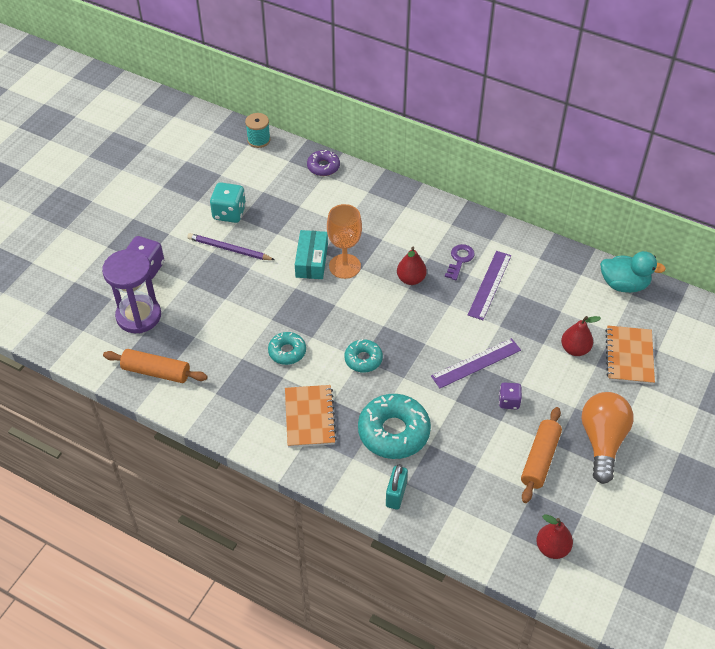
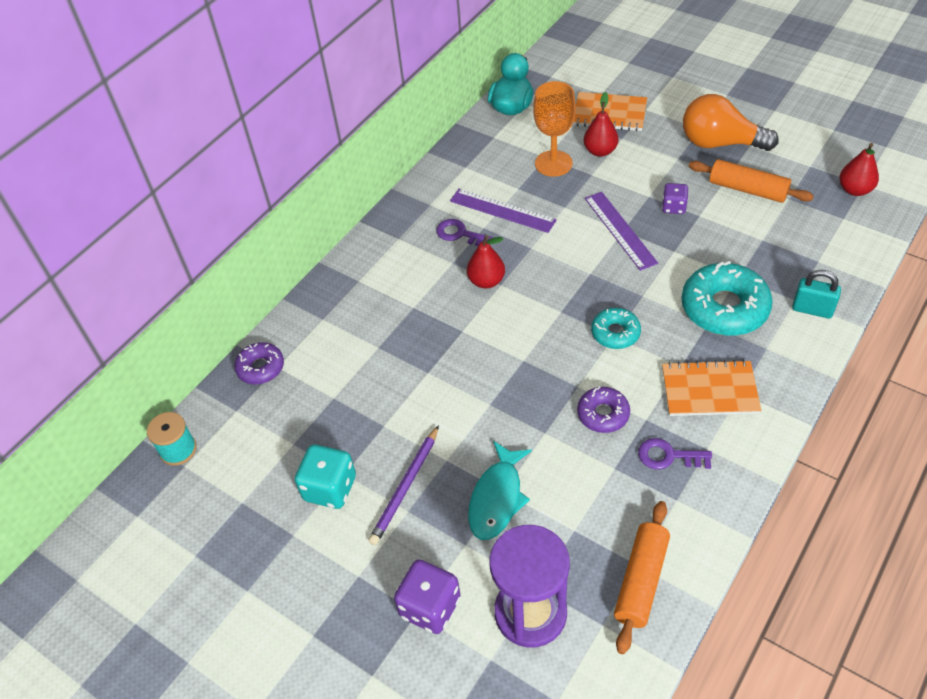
camera: 80 degrees left, 0 degrees up
(220, 296) = (497, 498): none -> turquoise fish
(251, 389) = (668, 456): none -> purple key
(287, 352) = (603, 414): turquoise donut -> purple donut
(311, 261) = (442, 384): turquoise box -> none
(344, 266) = (456, 348): orange goblet -> orange goblet (553, 163)

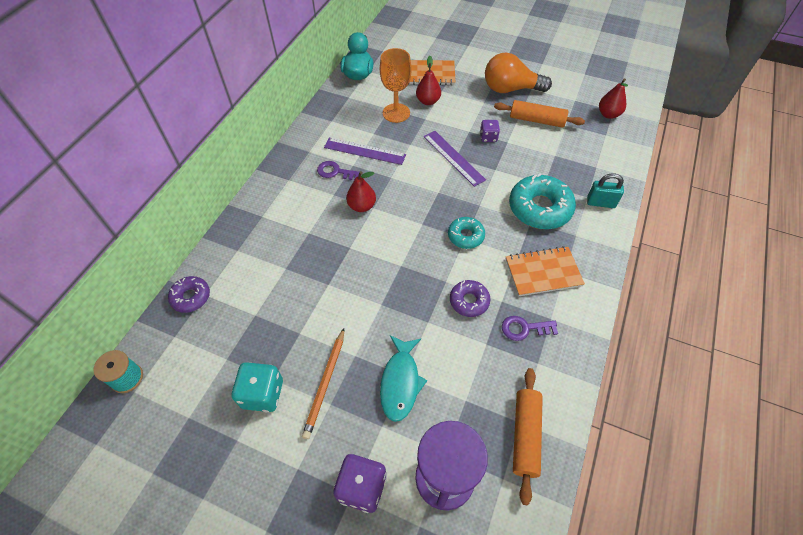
camera: 15 degrees left, 5 degrees up
(405, 487) = (325, 383): purple pencil -> orange pencil

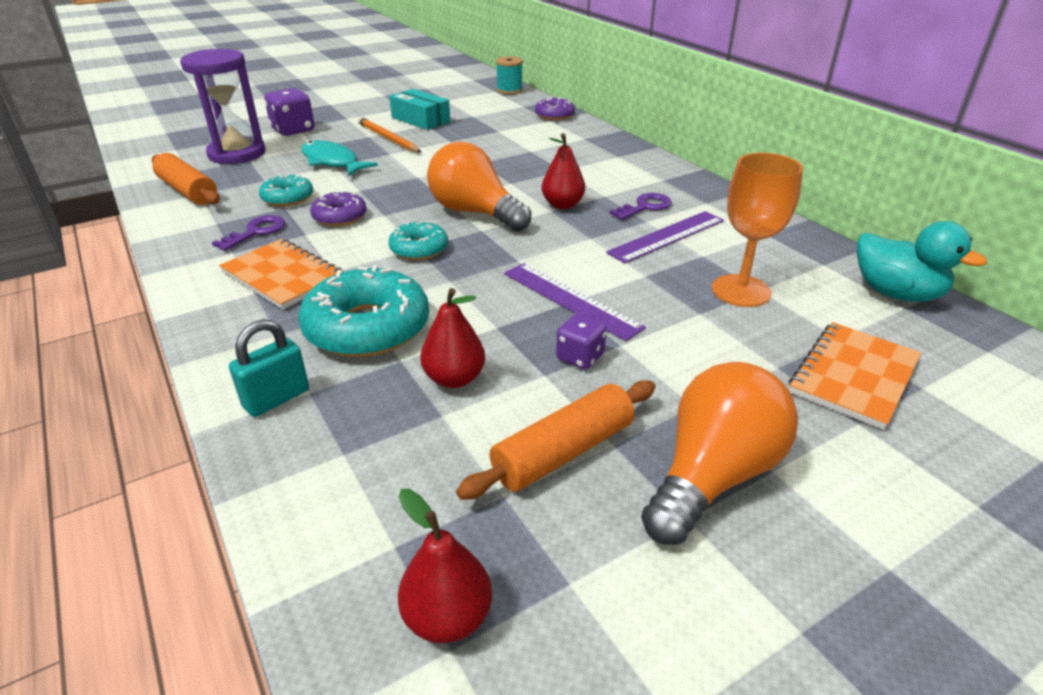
camera: 125 degrees right, 20 degrees down
(263, 394) = (421, 120): turquoise dice -> turquoise box
(405, 239) = (475, 212): none -> orange light bulb
(428, 101) = (751, 336): red pear -> red pear (454, 378)
(453, 158) = (570, 300): purple ruler -> purple ruler turned 45 degrees clockwise
(474, 354) = (288, 198): none -> turquoise donut
(543, 272) = (283, 276): orange notebook -> orange notebook turned 75 degrees counterclockwise

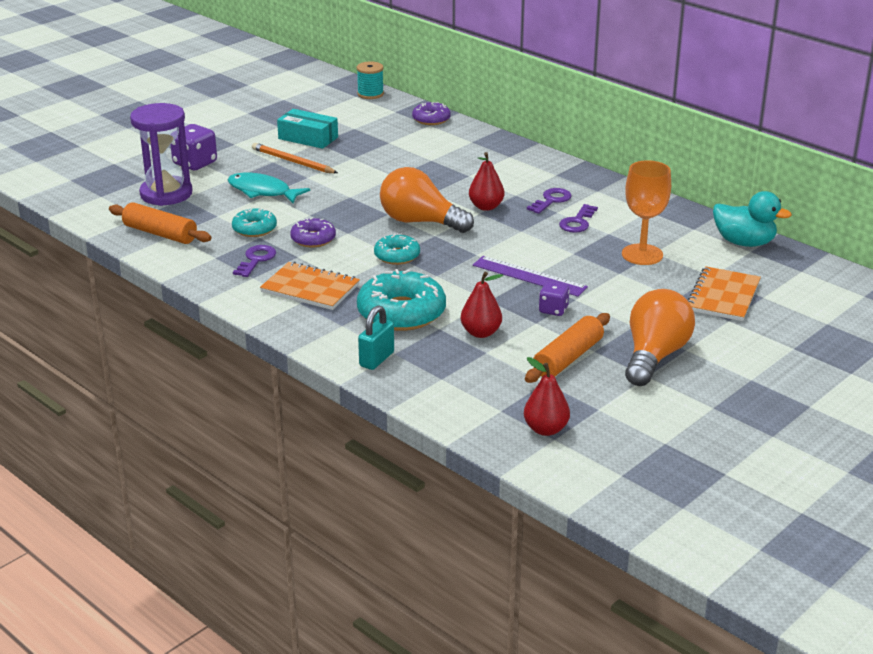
camera: 15 degrees left, 5 degrees down
(667, 236) = (577, 222): purple ruler -> purple key

